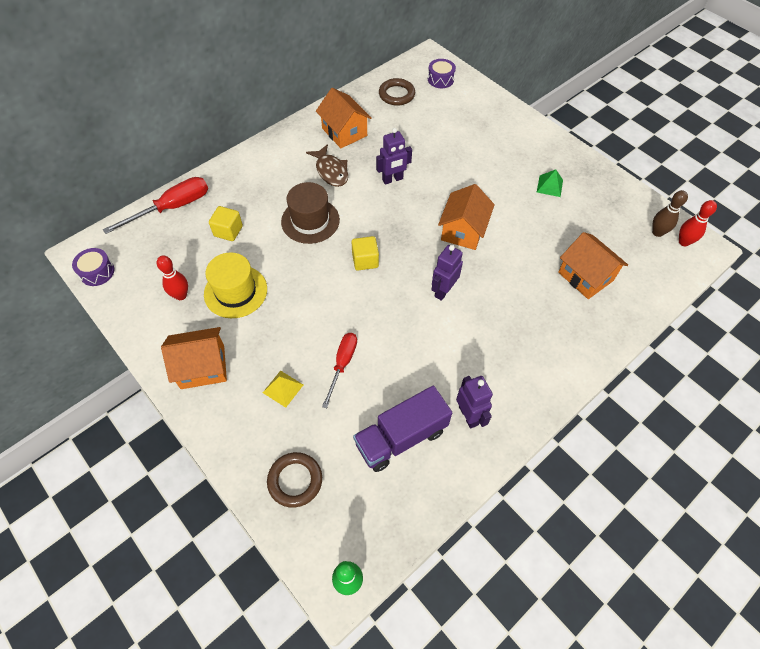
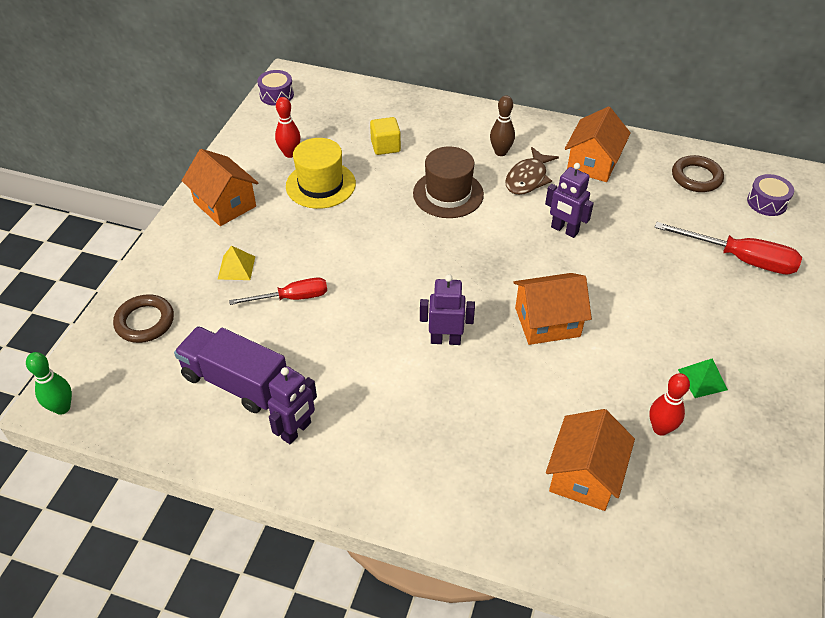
camera: 60 degrees right, 10 degrees down
(172, 208) = (381, 100): red screwdriver -> red screwdriver (740, 259)
(365, 260) = (433, 257): yellow cube -> none
(657, 232) = (741, 539): brown bowling pin -> brown bowling pin (500, 152)
(683, 242) = (756, 581): red bowling pin -> red bowling pin (660, 428)

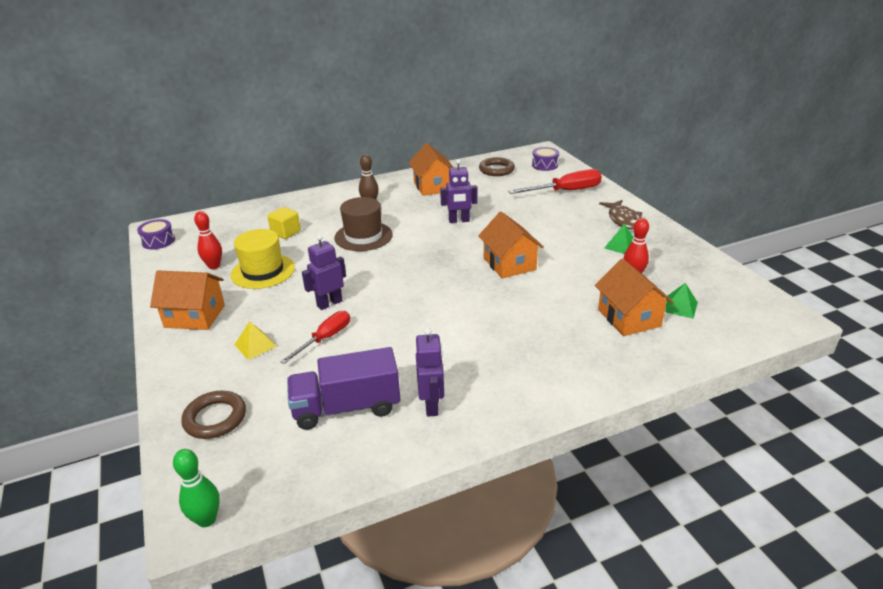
camera: 40 degrees left, 15 degrees down
(445, 340) = (462, 303): purple robot -> purple robot (329, 303)
(528, 178) = (404, 208): brown fish -> brown fish (623, 220)
(547, 322) = (509, 264): orange house -> orange house turned 60 degrees counterclockwise
(659, 503) = (679, 306): none -> green pyramid

